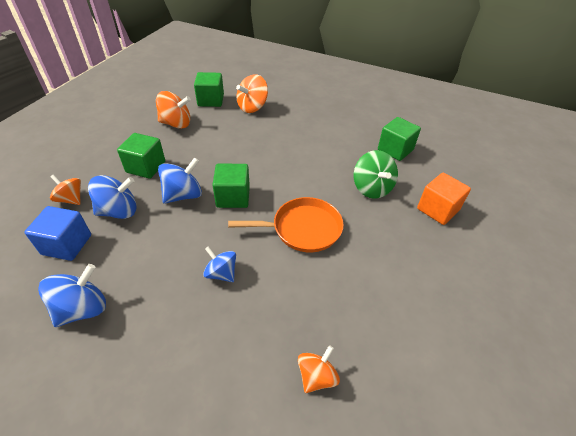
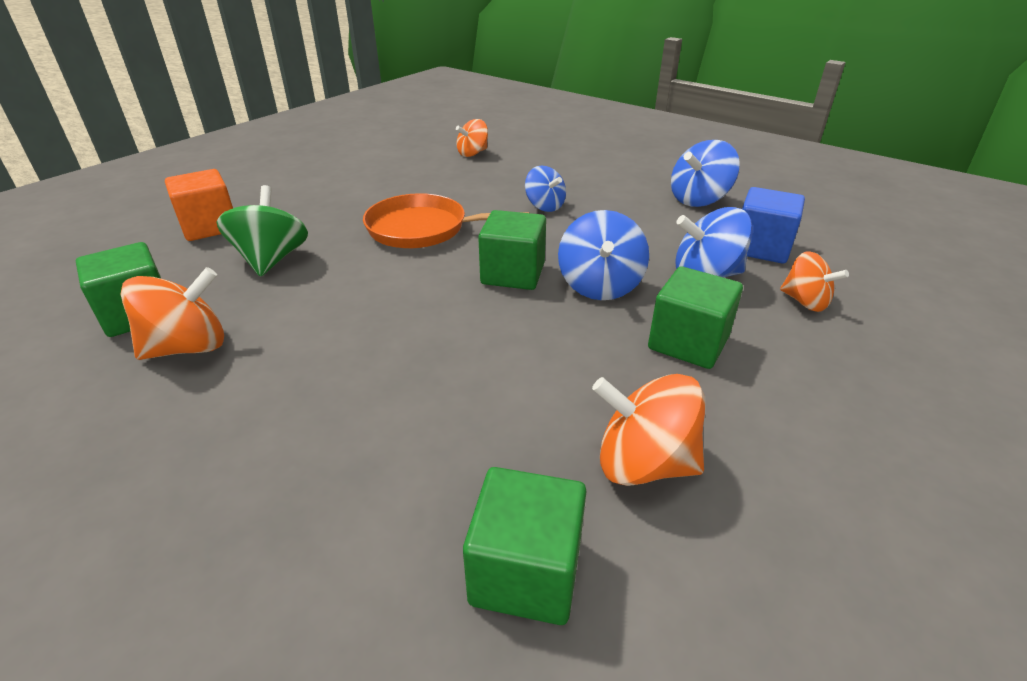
camera: 165 degrees left, 10 degrees down
(183, 195) = (600, 286): blue spinning top -> blue spinning top turned 60 degrees counterclockwise
(252, 107) = (383, 504): orange spinning top -> orange spinning top (188, 347)

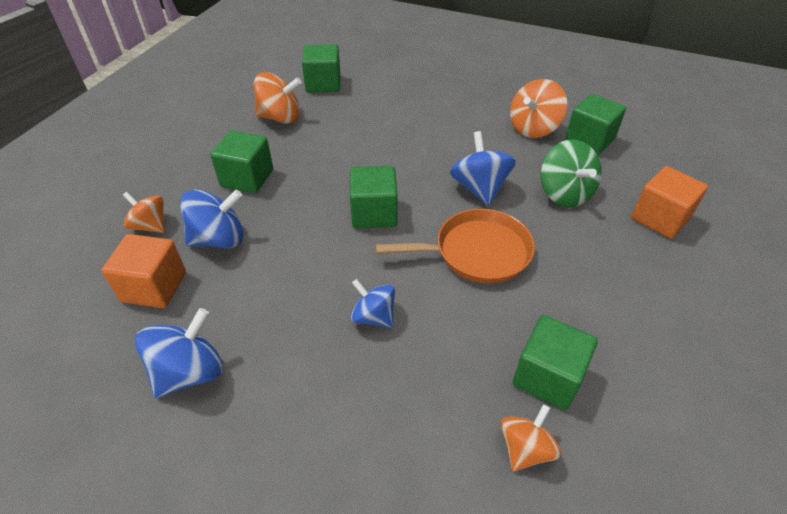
camera: 165 degrees right, 10 degrees up
(432, 169) = (547, 377): none -> green cube
(600, 286) = (305, 214): blue spinning top -> blue spinning top (479, 188)
(761, 248) = (154, 287): blue cube -> orange cube

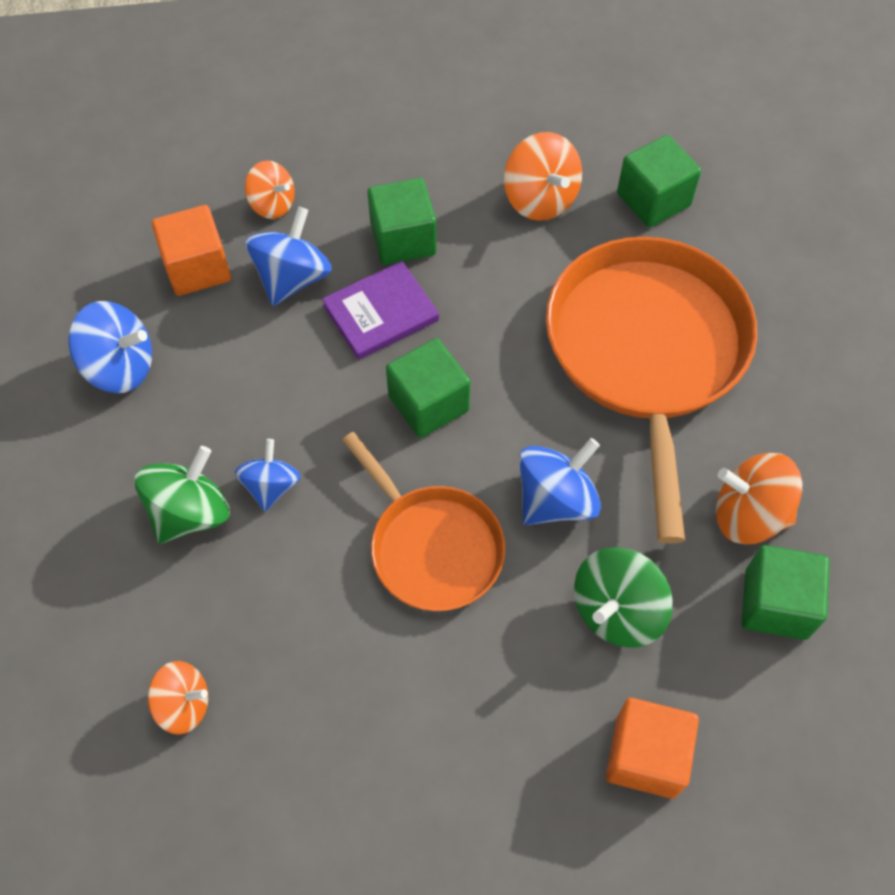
camera: 60 degrees right, 15 degrees up
(150, 226) = (272, 204): orange spinning top -> orange spinning top turned 120 degrees clockwise
(219, 239) = (292, 278): blue spinning top -> blue spinning top turned 105 degrees counterclockwise
(289, 208) = (381, 313): none -> purple book
(359, 376) = (190, 512): none -> green spinning top
(412, 121) = (647, 351): none -> orange pan
(547, 377) = (284, 696): green cube -> none

